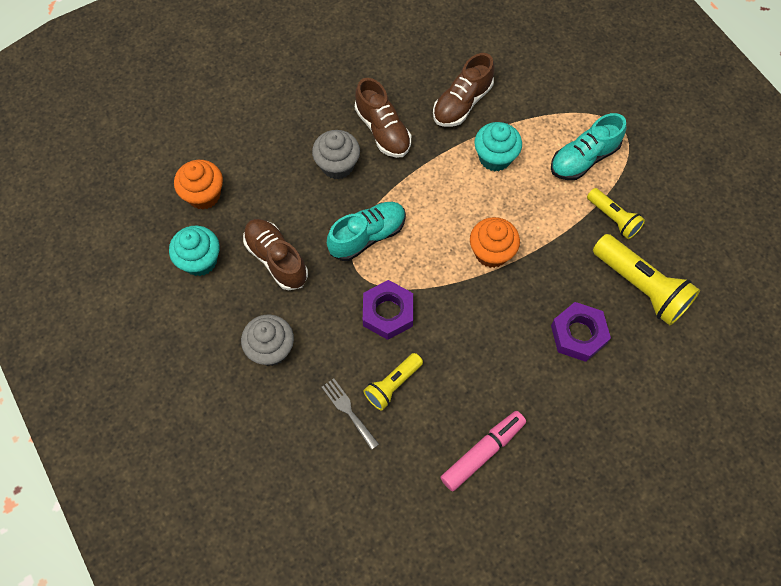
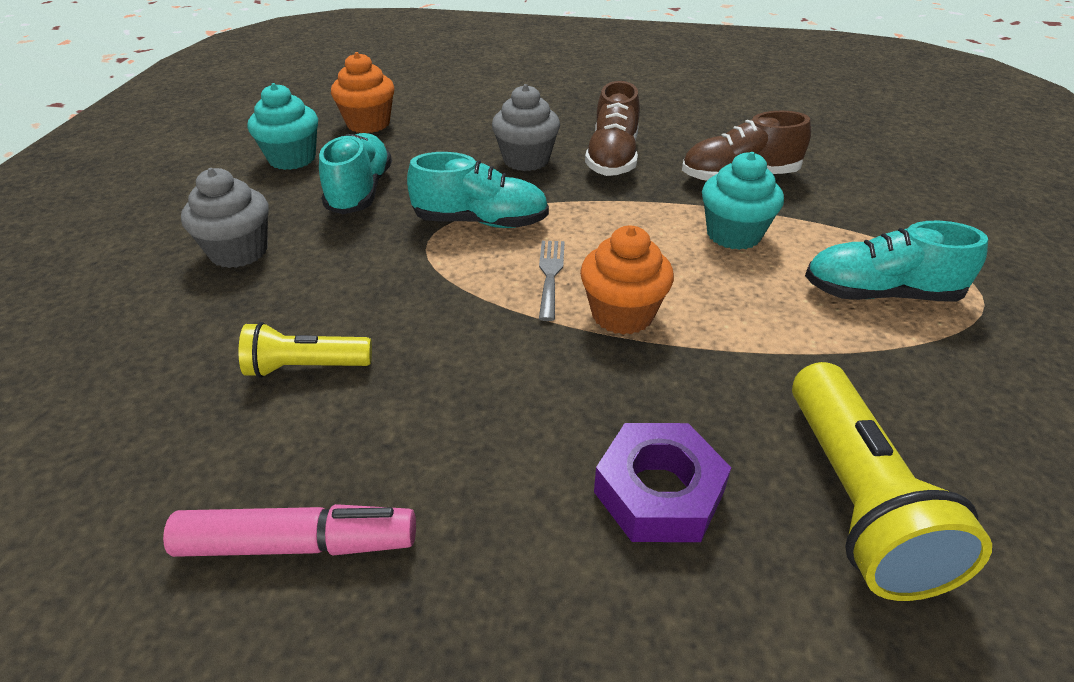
camera: 40 degrees right, 25 degrees down
(276, 259) = (360, 191): brown shoe -> turquoise shoe
(348, 411) = (217, 357): grey fork -> grey fork (550, 275)
(388, 312) = (407, 295): purple nut -> none
(613, 218) = (876, 381): yellow flashlight -> none

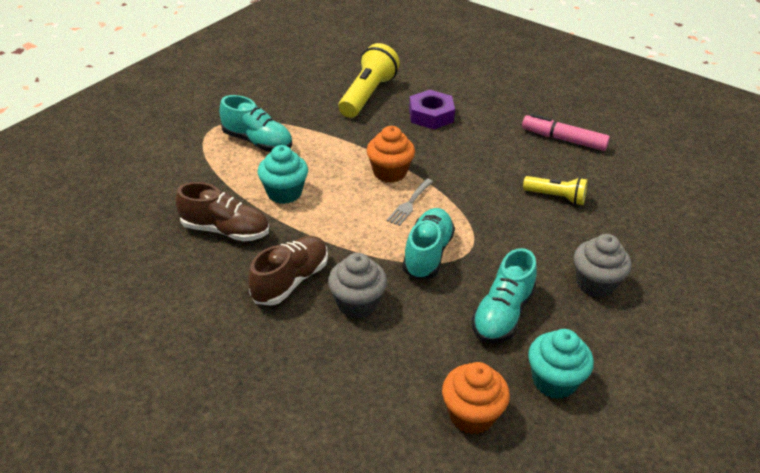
camera: 155 degrees left, 0 degrees up
(481, 222) = (427, 254): turquoise shoe -> turquoise shoe turned 75 degrees clockwise

